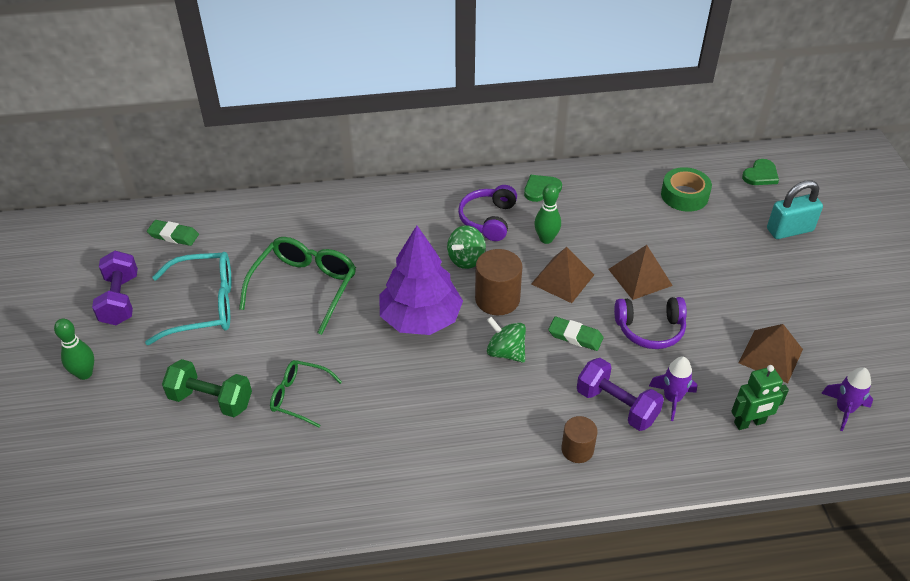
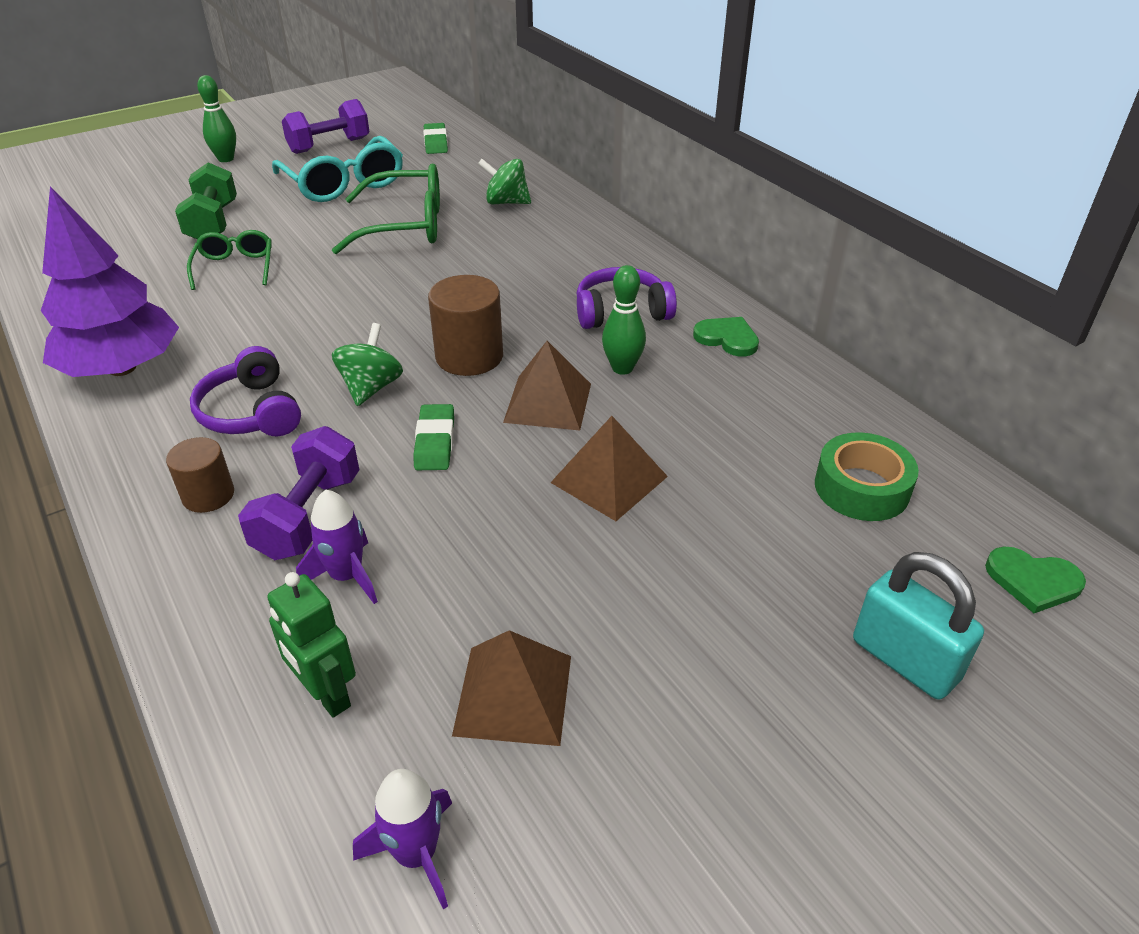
camera: 65 degrees right, 5 degrees down
(420, 319) = (397, 309): purple tree -> purple tree (122, 368)
(466, 259) = (529, 314): green spinning top -> green spinning top (506, 202)
(650, 329) = (494, 517): purple headphones -> purple headphones (252, 412)

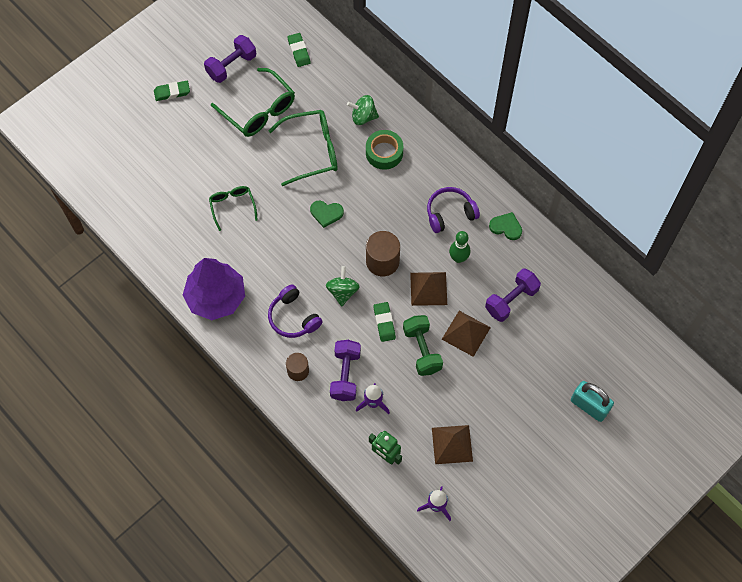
camera: 10 degrees left, 25 degrees up
(213, 223) = (199, 165): green dumbbell -> green dumbbell (422, 350)
(226, 159) = (172, 92): green bowling pin -> green eraser
(344, 184) = (259, 111): turquoise glasses -> green glasses
(721, 439) = (511, 300): none -> purple dumbbell
(861, 488) = (573, 320): green tape -> green tape (384, 153)
(1033, 581) = (638, 360): green heart -> green heart (326, 213)

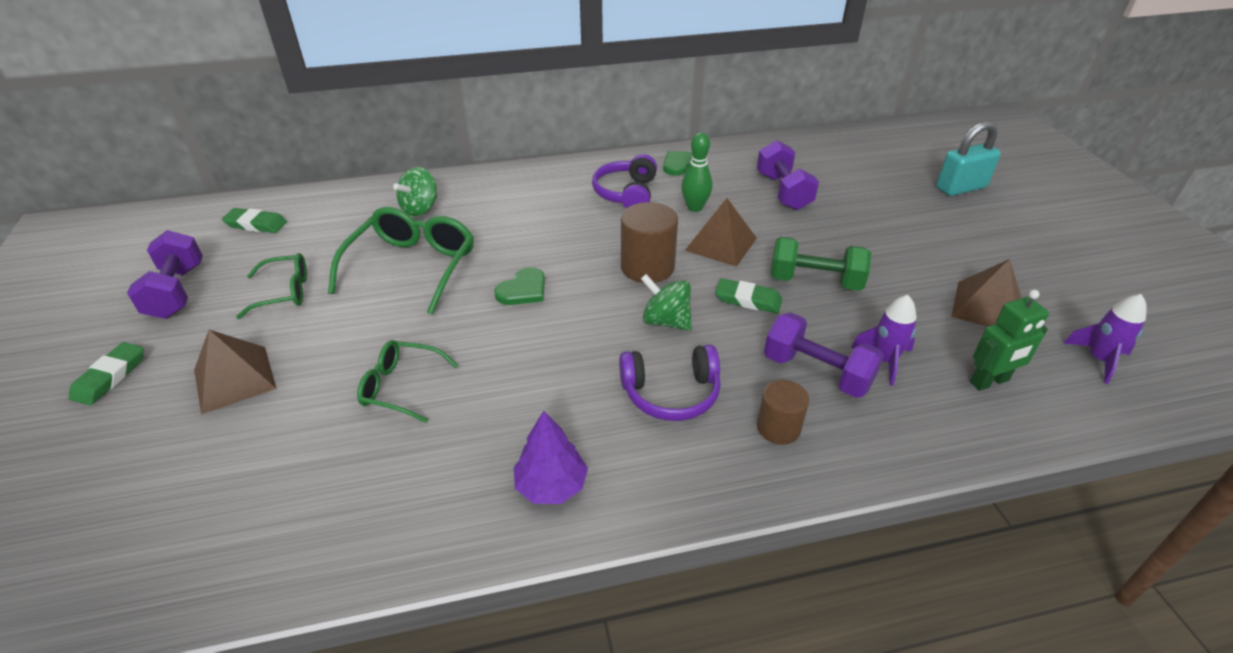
camera: 60 degrees left, 25 degrees down
(216, 297) = (551, 485): purple tree -> purple tree, size x0.54
(259, 111) = (285, 292): green glasses -> green glasses, size x0.59
(384, 153) = (490, 210): green tape -> none
(466, 333) = (809, 237): brown pyramid -> brown pyramid (234, 379)

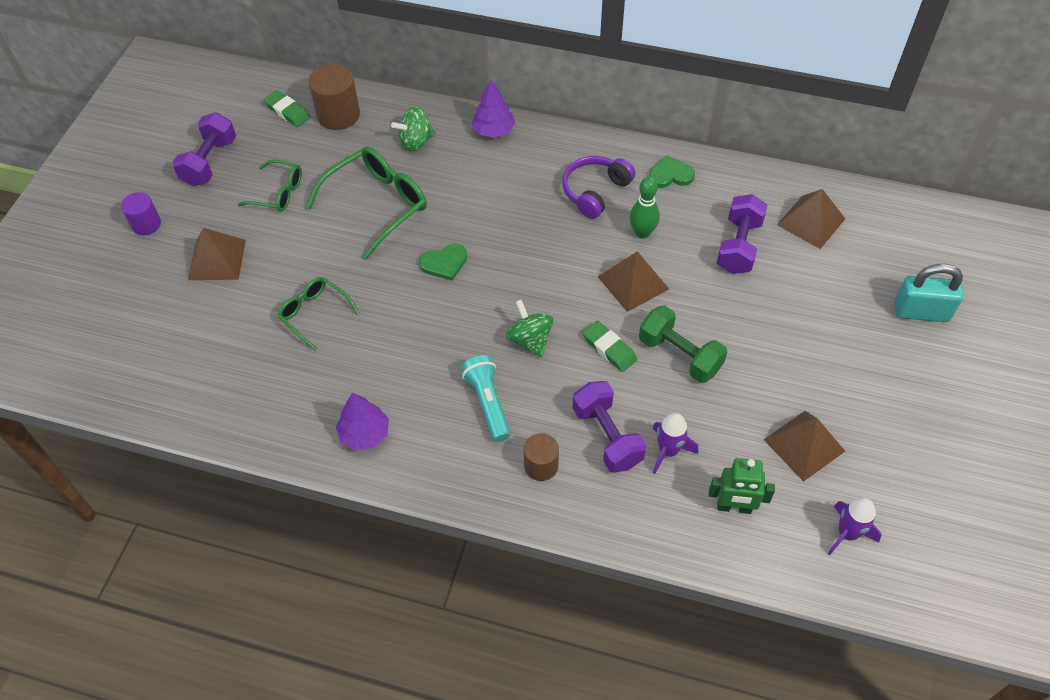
camera: 30 degrees right, 15 degrees up
(110, 377) = (146, 224): green eraser -> purple cylinder
(494, 180) = (493, 130): none -> purple tree
(647, 267) = (554, 281): brown cylinder -> brown cylinder (338, 115)
(671, 393) = (488, 403): purple headphones -> turquoise flashlight
(821, 160) = (811, 221): none -> brown pyramid

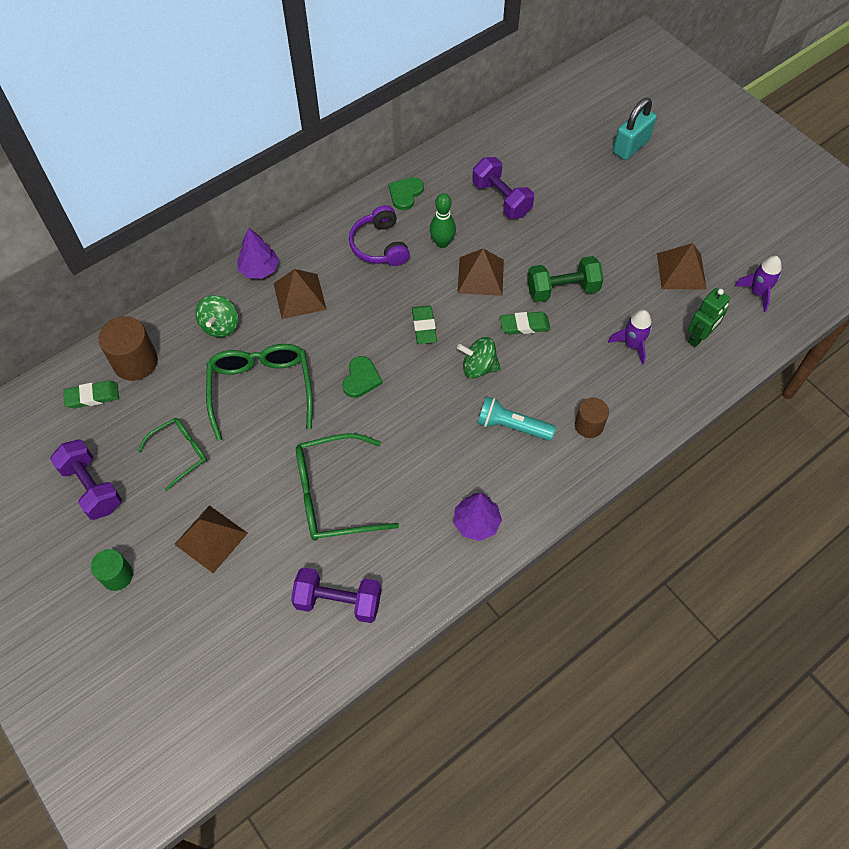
camera: 55 degrees left, 5 degrees up
(146, 224) = (117, 575): purple cylinder -> green cylinder
(314, 314) = (333, 495): green glasses -> green glasses, size x1.69
(537, 274) = (424, 327): none -> green eraser
(607, 436) = (594, 372): purple dumbbell -> purple dumbbell (338, 601)
(811, 221) = (515, 149): brown pyramid -> brown pyramid (299, 296)

